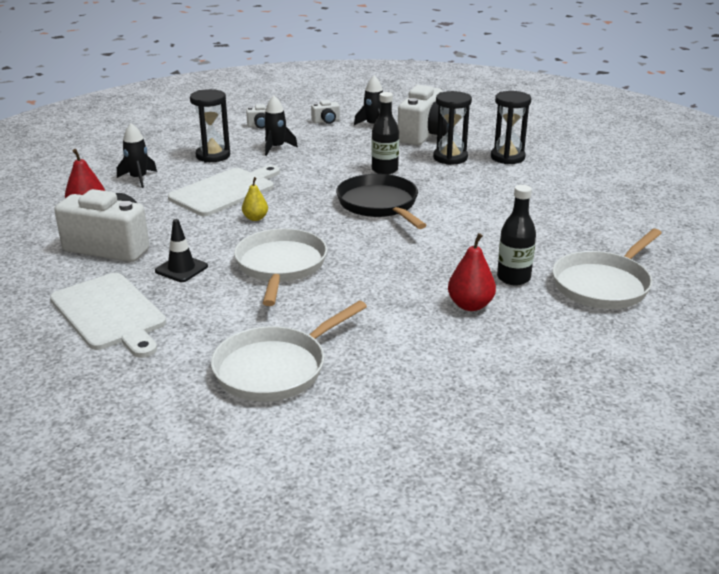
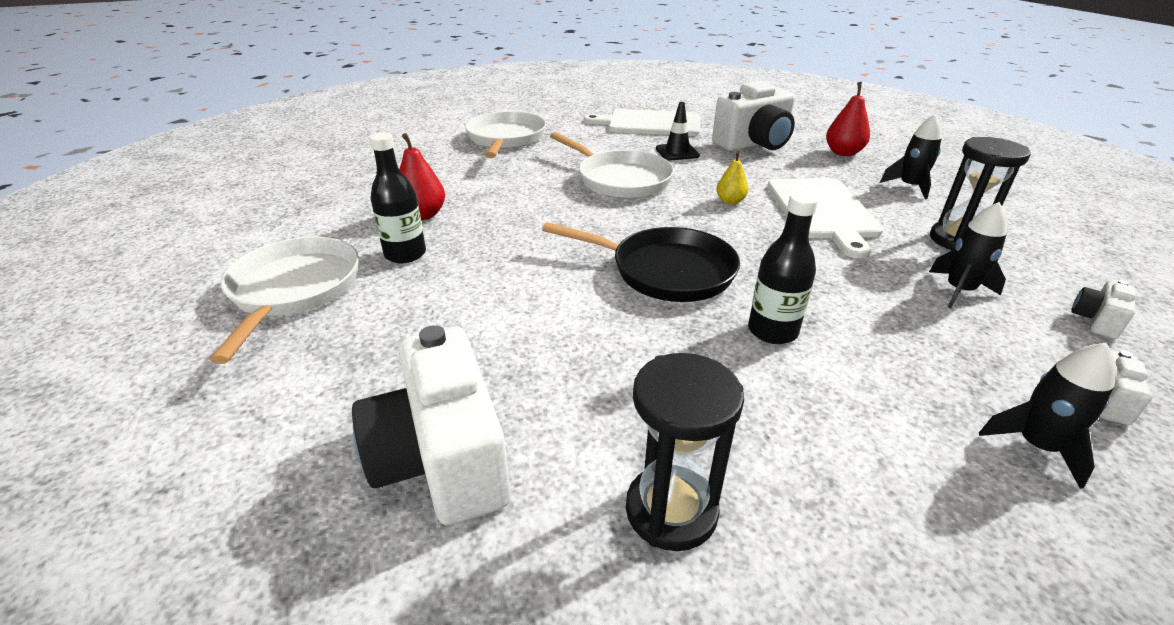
camera: 135 degrees right, 5 degrees up
(425, 135) = (919, 484): white camera -> white camera (442, 459)
(450, 158) = (752, 428): black hourglass -> none

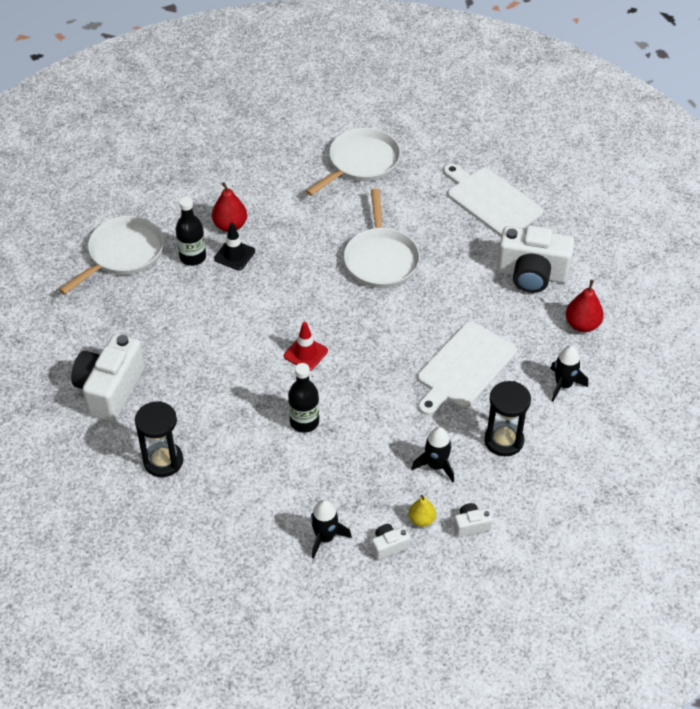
camera: 40 degrees right, 15 degrees up
(665, 271) = (305, 353): black pan -> red traffic cone
(677, 152) = (460, 251): black traffic cone -> black traffic cone (234, 255)
(730, 201) = (420, 323): yellow pear -> yellow pear (421, 520)

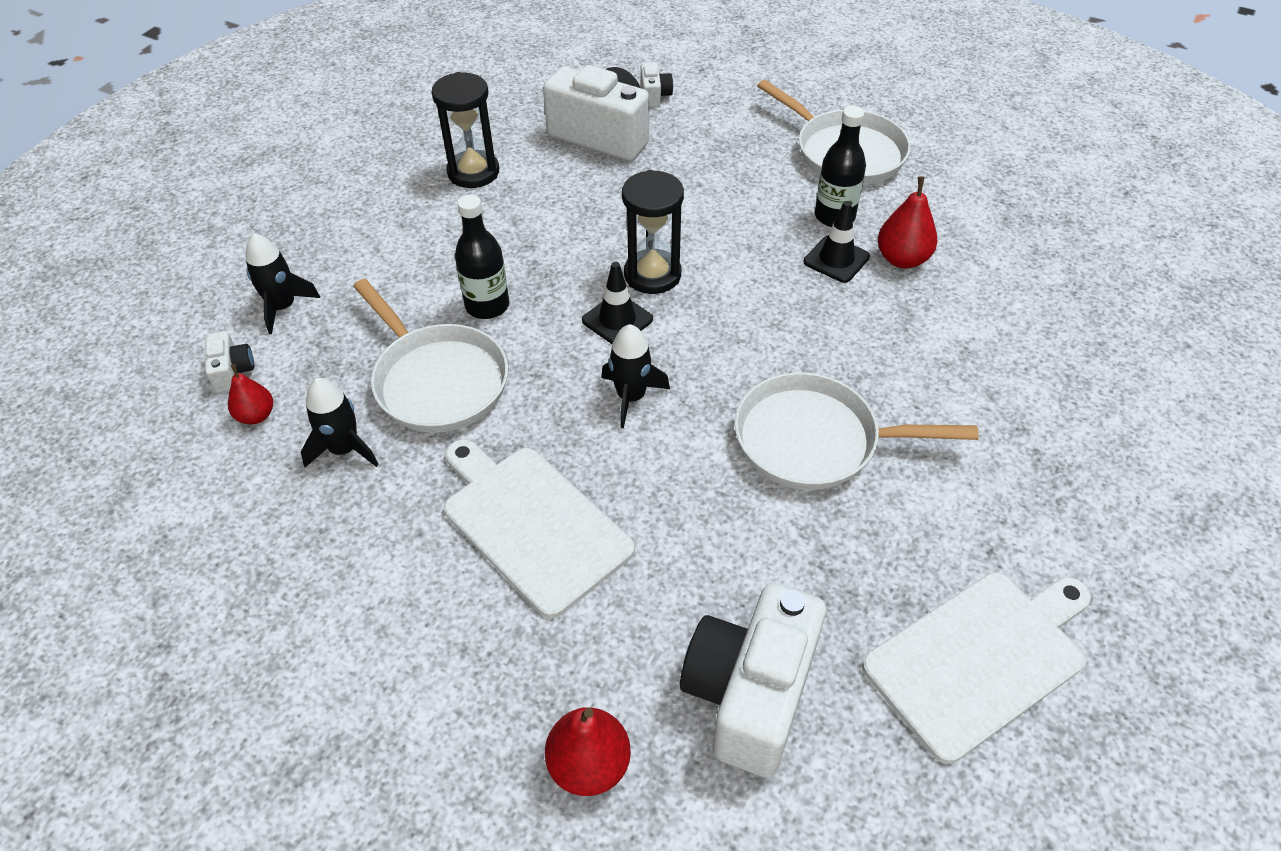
camera: 100 degrees right, 0 degrees up
(305, 353) = (617, 320): red traffic cone -> black traffic cone
(361, 163) = (1076, 444): white pan -> white pan (437, 380)
(421, 520) = (256, 416): yellow pear -> red pear
(471, 525) = (214, 476): white camera -> white camera (654, 96)
(504, 440) = (354, 554): black hourglass -> black hourglass (652, 275)
(563, 385) = (441, 685): black rocket -> black rocket (631, 397)

